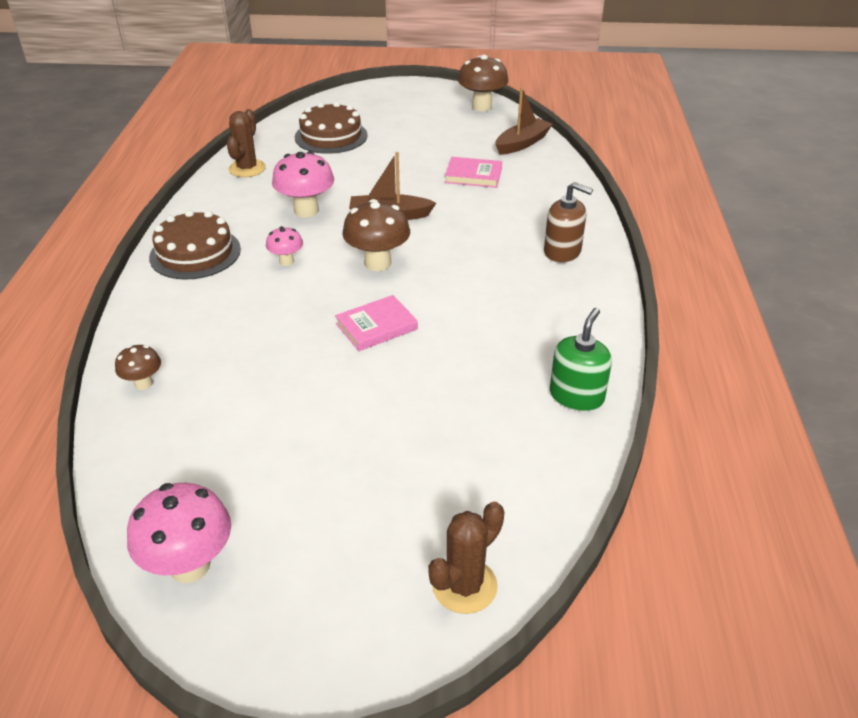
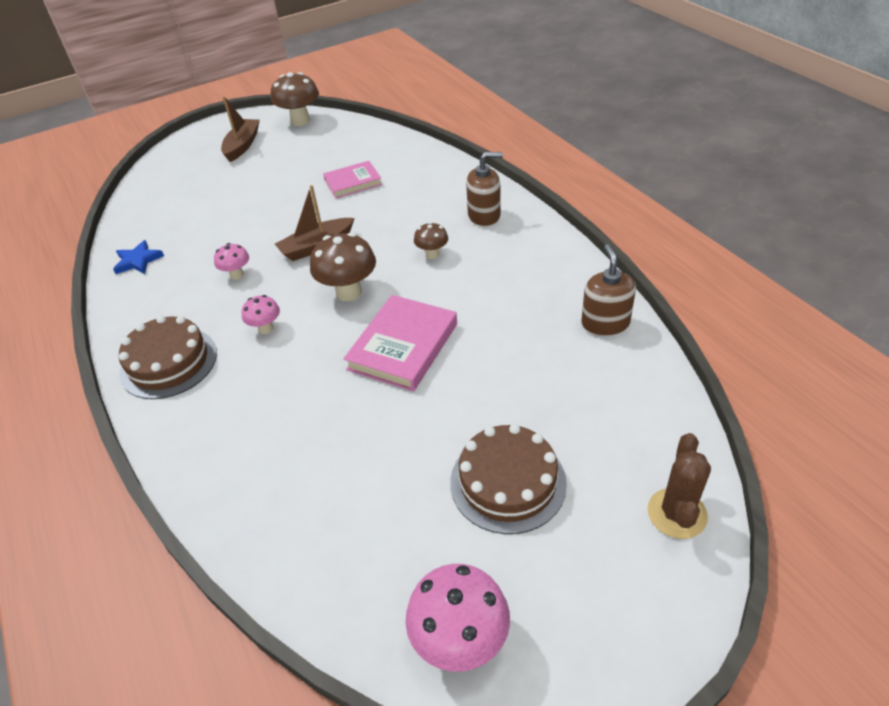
camera: 30 degrees left, 5 degrees up
(143, 383) = (246, 508): brown mushroom -> brown mushroom (432, 254)
(247, 168) = (138, 261): brown cactus -> blue star
(306, 210) = (237, 275): pink mushroom -> pink mushroom, size x0.56
(331, 136) = (190, 198): brown cake -> brown cake (508, 482)
(376, 326) = (403, 346): pink book -> pink book, size x1.55
(522, 143) = (365, 140): brown boat -> brown boat (242, 145)
(576, 396) = (605, 323): green soap dispenser -> brown soap dispenser

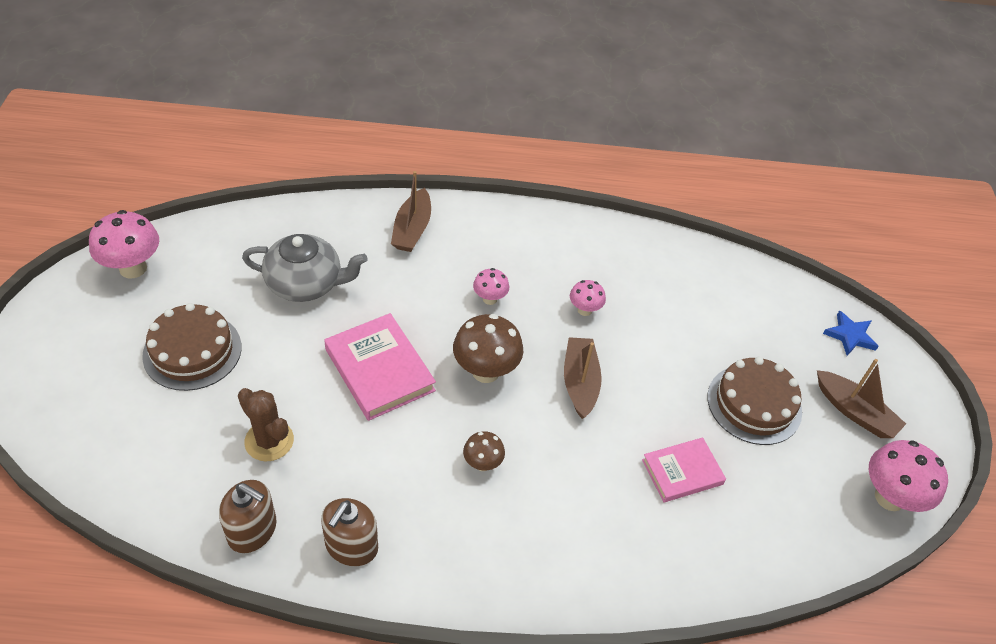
camera: 115 degrees right, 5 degrees up
(138, 261) = (666, 257): blue star -> blue star (850, 335)
(169, 362) = (503, 233): brown cake -> brown cake (754, 404)
(206, 428) = (412, 229): none -> brown boat
(300, 121) = (889, 497): brown mushroom -> pink mushroom
(348, 459) = (306, 284): none -> grey teapot
(353, 182) = (682, 472): pink book -> pink book turned 60 degrees clockwise
(484, 215) = (508, 554): brown soap dispenser -> brown soap dispenser (351, 546)
(677, 513) = (63, 422): brown cactus -> brown cactus (269, 441)

